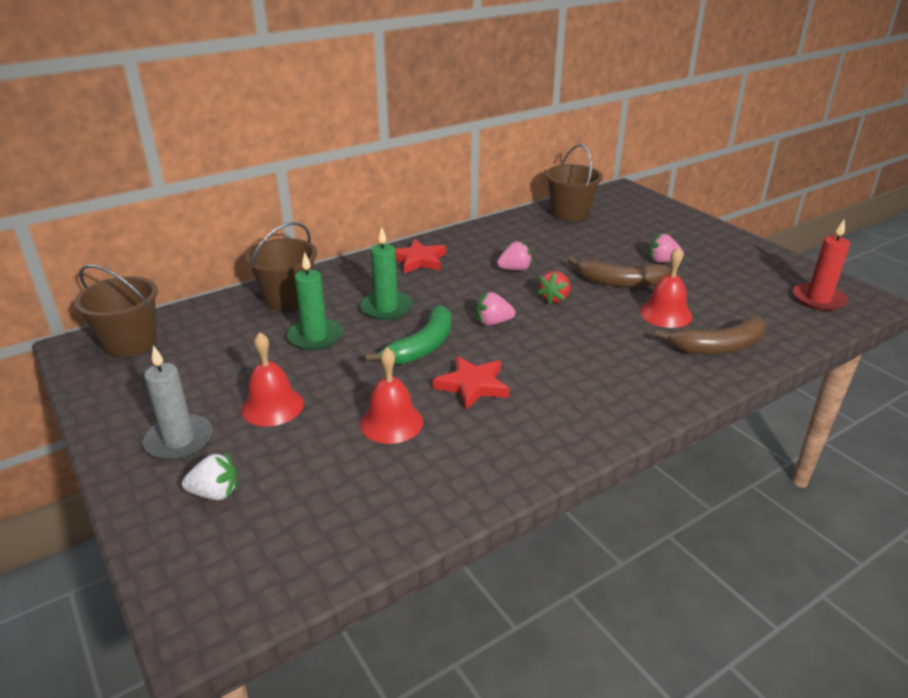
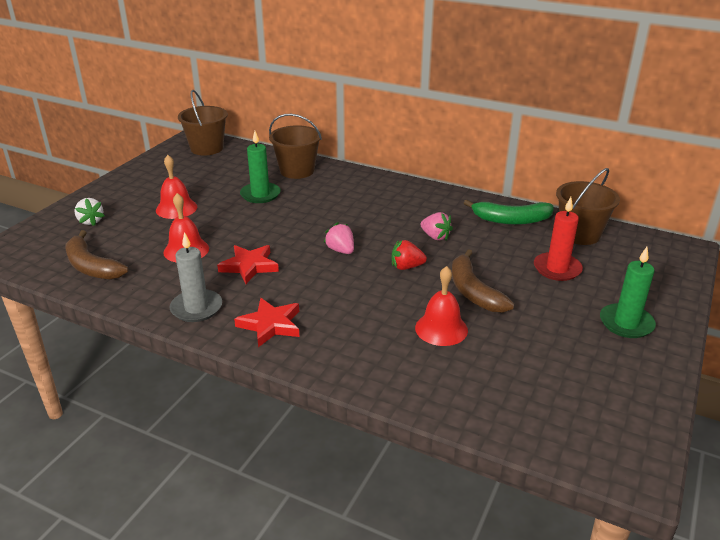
camera: 60 degrees right, 0 degrees up
(179, 440) = (128, 195): grey candle -> grey candle (196, 308)
(386, 308) = (319, 205): green candle -> green candle (626, 323)
(419, 260) = (402, 195): red star -> red star (270, 325)
(422, 346) = (282, 233): green banana -> green banana (511, 220)
(662, 261) = (546, 306): pink strawberry -> none
(718, 346) = (411, 370): brown banana -> brown banana (91, 266)
(818, 299) = (585, 426): red candle -> red candle (557, 269)

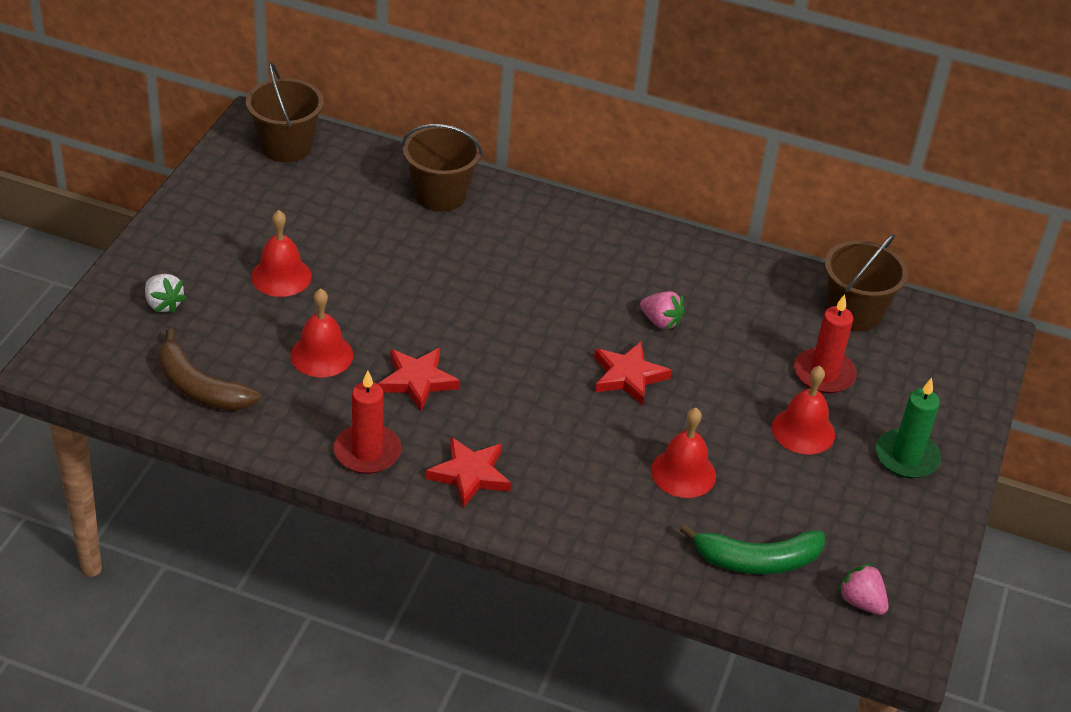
camera: 10 degrees left, 10 degrees up
(196, 308) = (367, 452): grey candle -> red candle
(260, 195) = (397, 246): green candle -> none
(341, 250) = (535, 350): pink strawberry -> pink strawberry (861, 602)
(406, 267) = (628, 376): red strawberry -> red star
(473, 291) = (719, 414): brown banana -> none
(511, 220) = (762, 288): green banana -> green banana (757, 560)
(540, 303) = (803, 431): none -> red bell

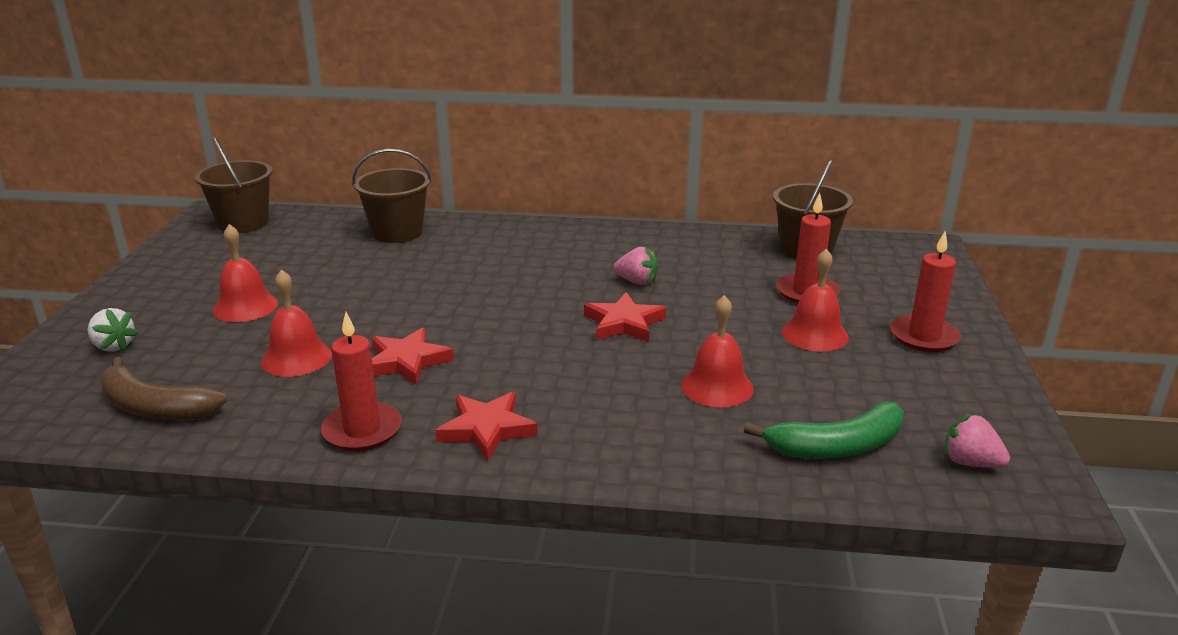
camera: 10 degrees left, 15 degrees down
(906, 457) = (924, 337): green candle -> red candle

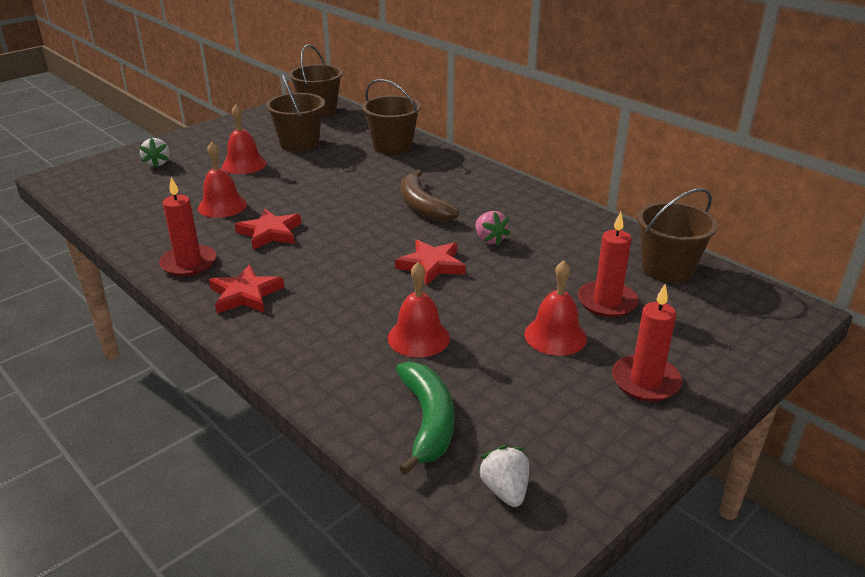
camera: 40 degrees right, 5 degrees up
(155, 407) = (126, 205): brown banana -> brown banana (422, 206)
(279, 263) = (299, 143): none -> brown bucket
(837, 446) = (427, 421): green banana -> green banana turned 120 degrees counterclockwise
(970, 462) = (505, 490): pink strawberry -> white strawberry

